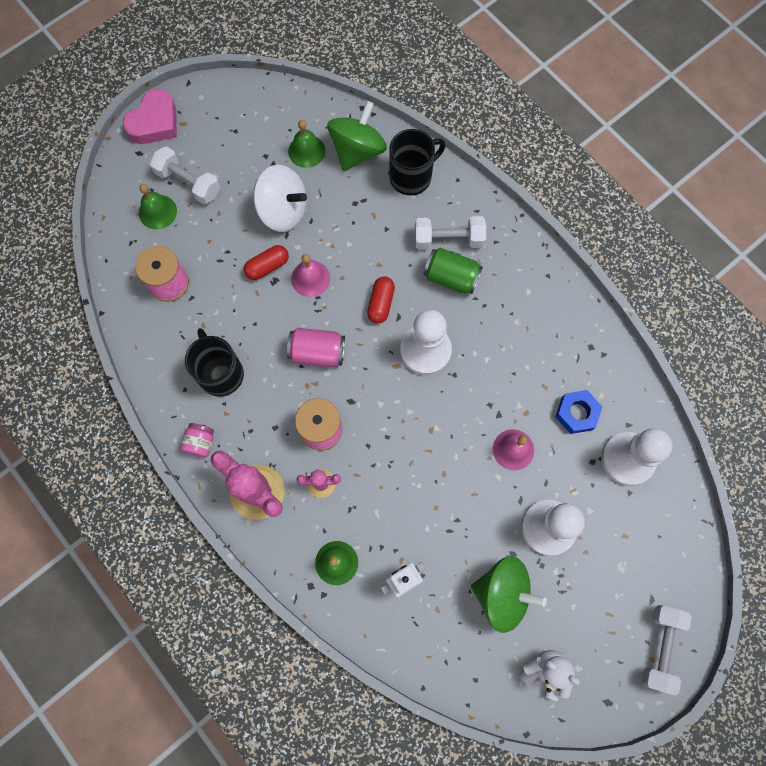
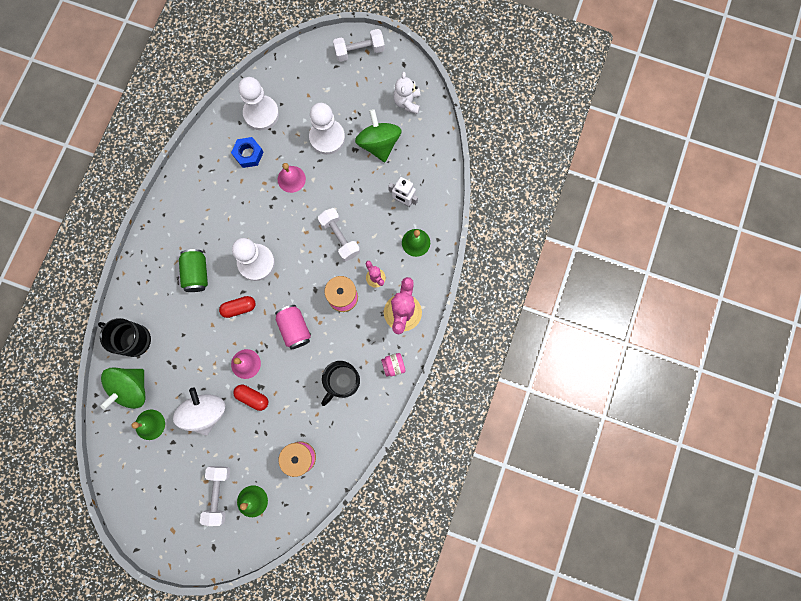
camera: 120 degrees left, 5 degrees up
(155, 122) = (182, 552): pink heart -> none
(357, 151) = (132, 388): green spinning top -> green spinning top turned 60 degrees counterclockwise
(448, 239) = (170, 290): white dumbbell -> white dumbbell (340, 237)

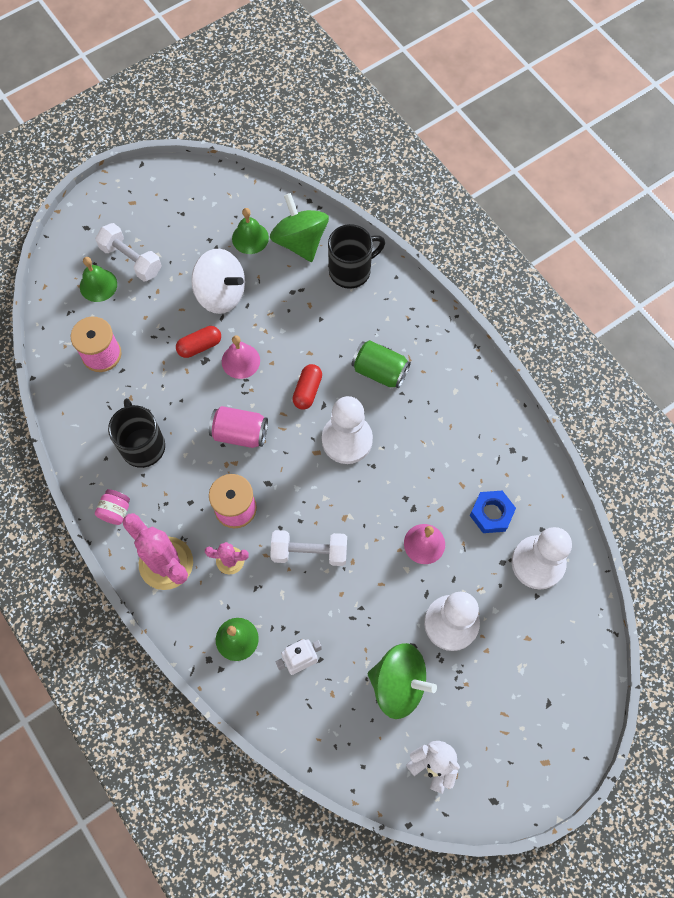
camera: 125 degrees right, 10 degrees down
(359, 51) = (552, 751): white dumbbell -> none

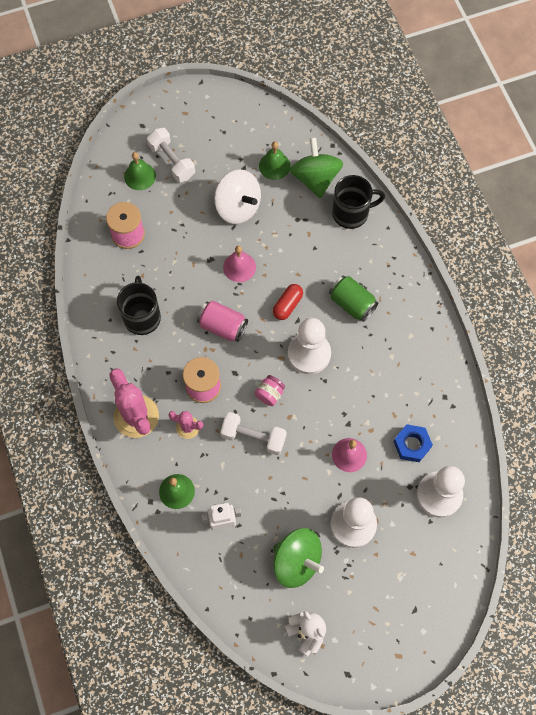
camera: 15 degrees right, 0 degrees up
(115, 511) = (107, 364): pink jar -> pink jar (269, 394)
(200, 346) = (209, 246): red capsule -> none

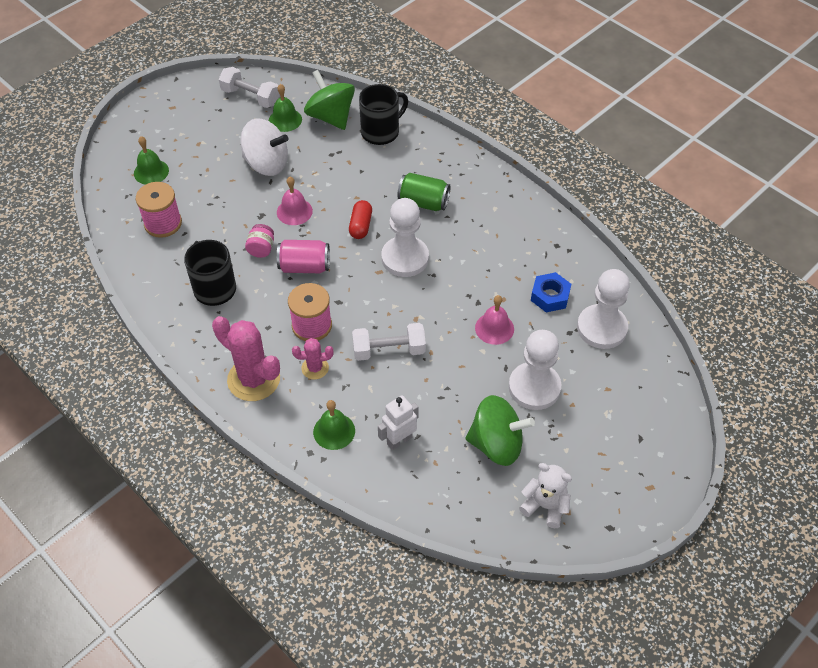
camera: 25 degrees left, 15 degrees down
(172, 161) = (179, 149): white dumbbell -> white dumbbell (250, 97)
(269, 394) = (384, 306): pink jar -> pink jar (261, 249)

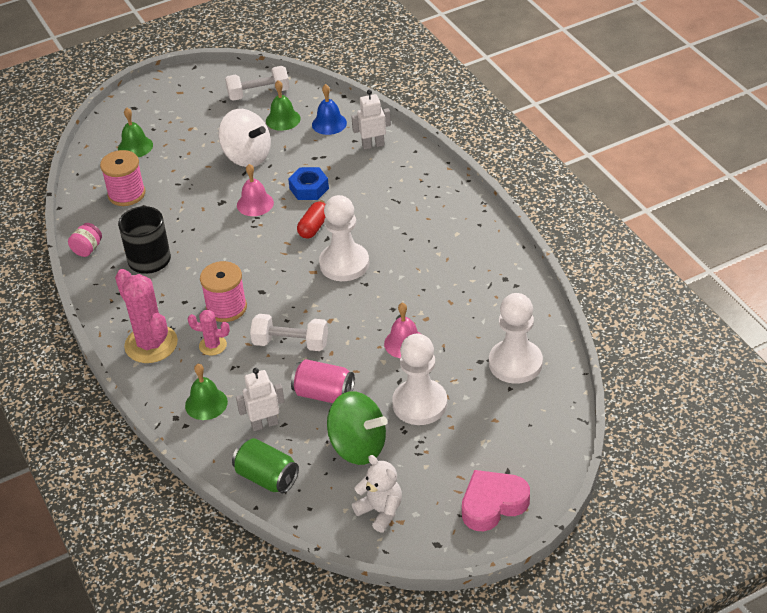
camera: 20 degrees right, 10 degrees down
(250, 97) = (258, 94): white dumbbell -> white dumbbell turned 60 degrees counterclockwise
(261, 249) = (208, 232): pink jar -> pink jar (87, 249)
(304, 266) = (243, 254): pink can -> pink can (324, 394)
(331, 117) = (329, 123): green spinning top -> blue bell
(381, 132) = (373, 145): black mug -> white robot
(423, 202) = (386, 216): green can -> green can (267, 477)
(550, 296) = (475, 324): blue nut -> blue nut (309, 188)
(642, 474) = (493, 504): none -> pink heart

